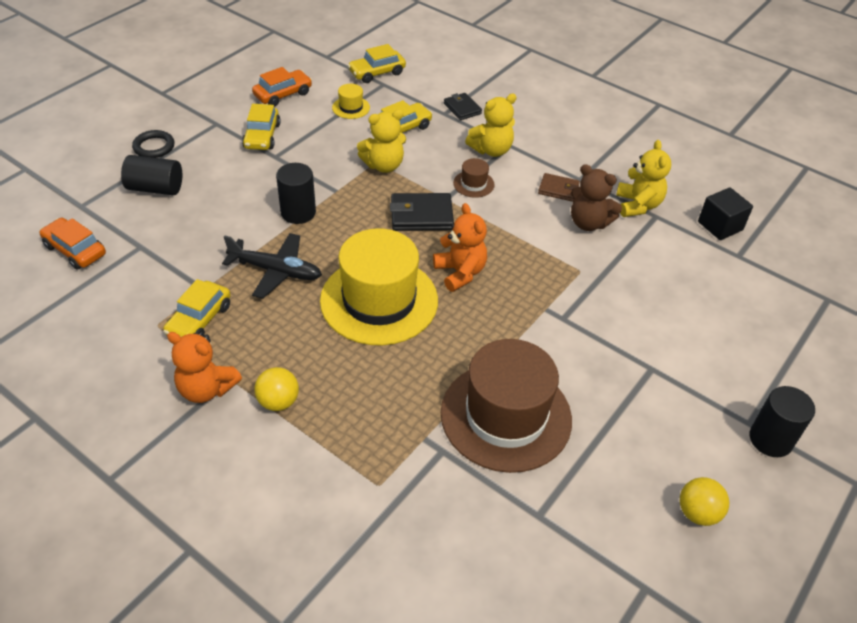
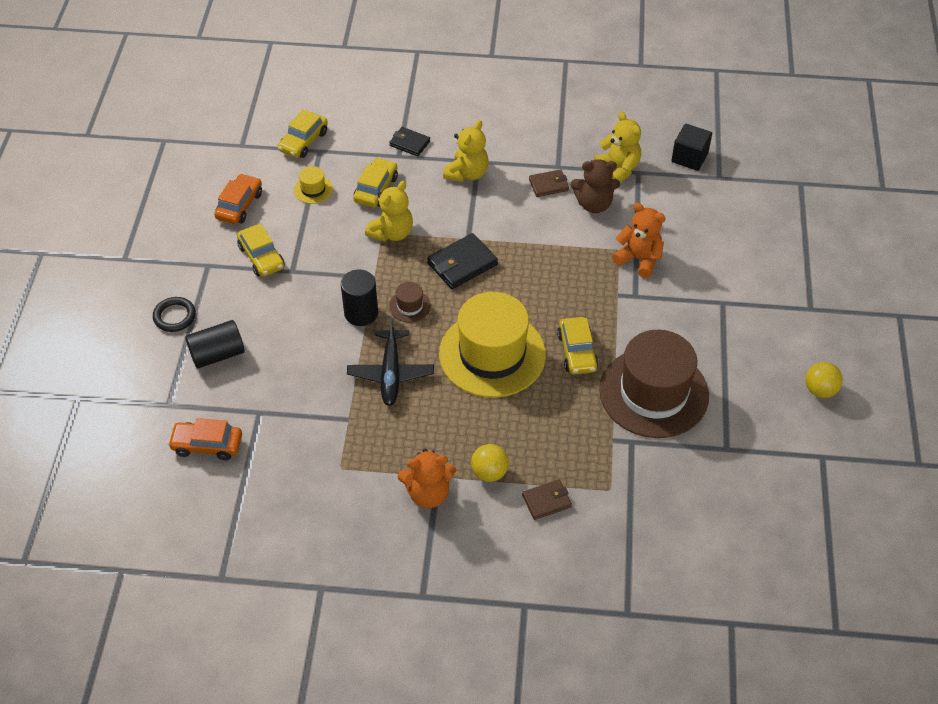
camera: 30 degrees left, 5 degrees up
(199, 320) = (370, 445): yellow car -> yellow car (577, 352)
(276, 271) = (391, 373): black plane -> black plane turned 105 degrees clockwise
(306, 459) = (546, 501): none -> brown wallet
(460, 273) = (533, 298): orange teddy bear -> orange teddy bear (639, 259)
(473, 184) = (479, 213): brown hat -> brown hat (410, 306)
(770, 439) = (830, 313): black cylinder -> none

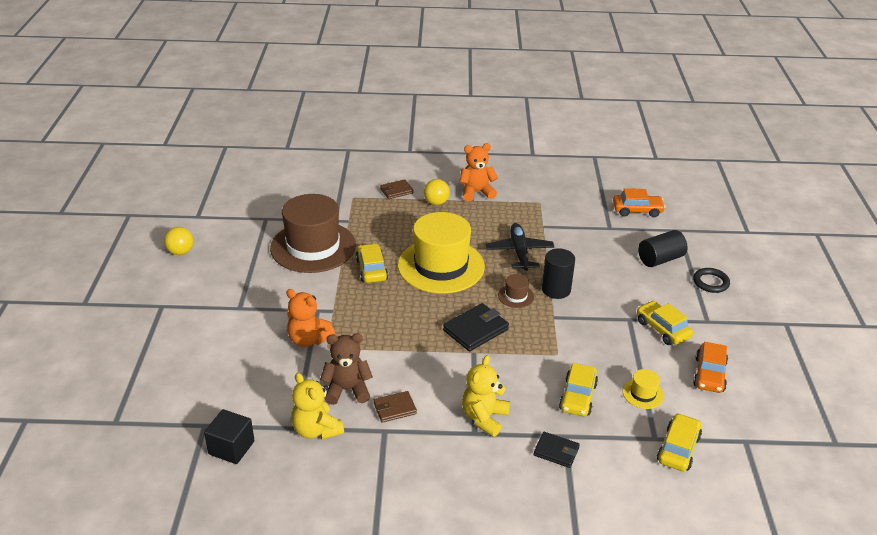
camera: 175 degrees right, 15 degrees down
(392, 233) = (548, 354): yellow teddy bear -> none

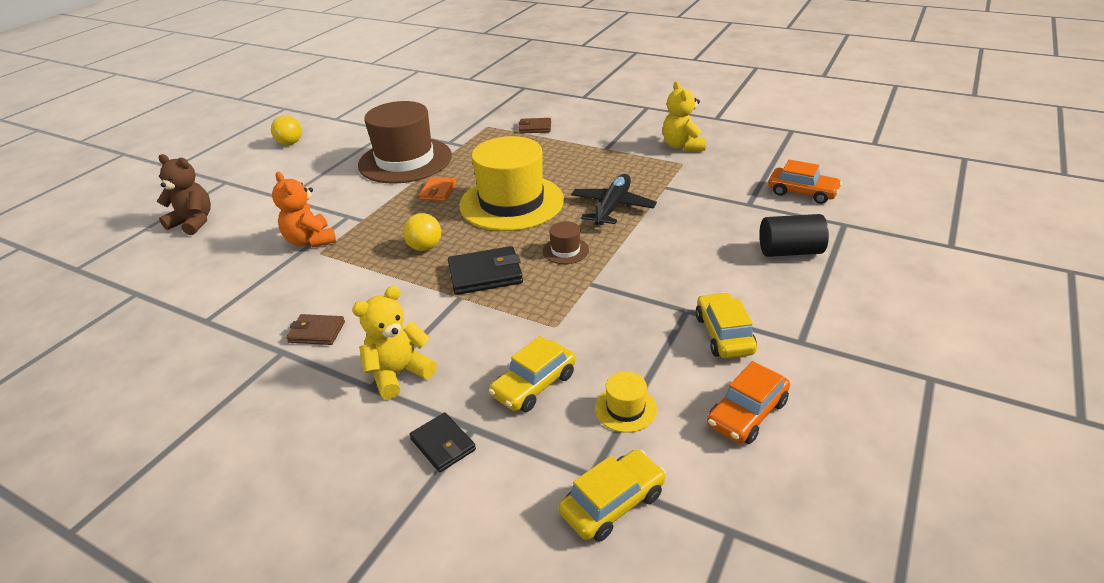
camera: 30 degrees right, 0 degrees up
(231, 448) = (131, 322): black cube -> none
(316, 430) = (221, 329): yellow teddy bear -> yellow teddy bear (682, 146)
(347, 390) = (292, 299): brown teddy bear -> brown teddy bear (193, 222)
(371, 269) = (438, 191): yellow car -> orange wallet
(436, 203) = (565, 144): yellow ball -> yellow ball (425, 247)
(476, 192) = (618, 142): orange teddy bear -> none
(556, 290) = (620, 255): black cylinder -> none
(710, 282) = (844, 294): black ring -> none

